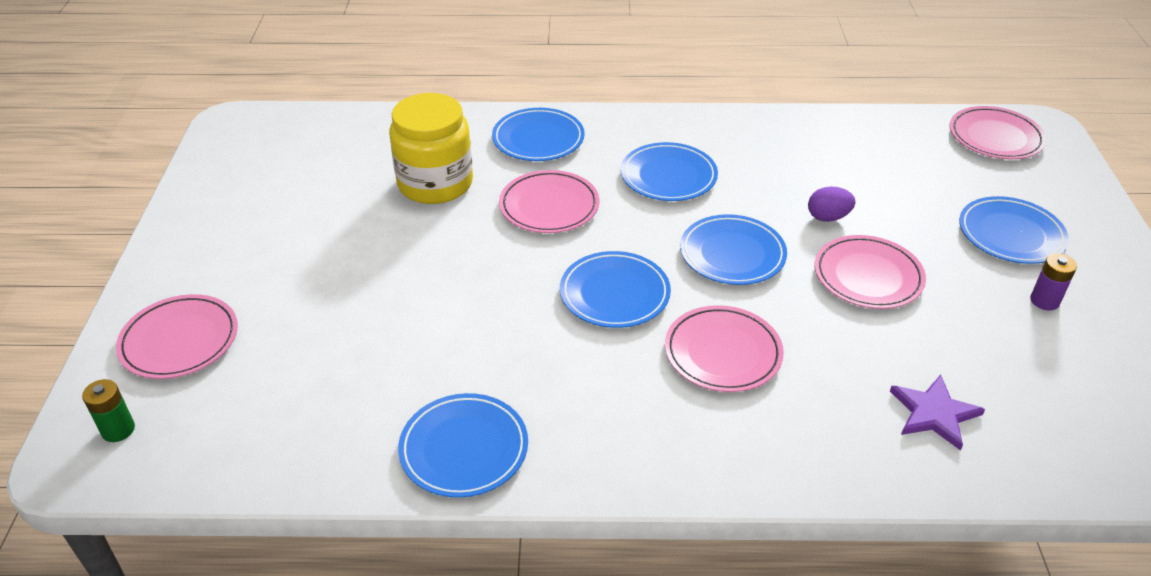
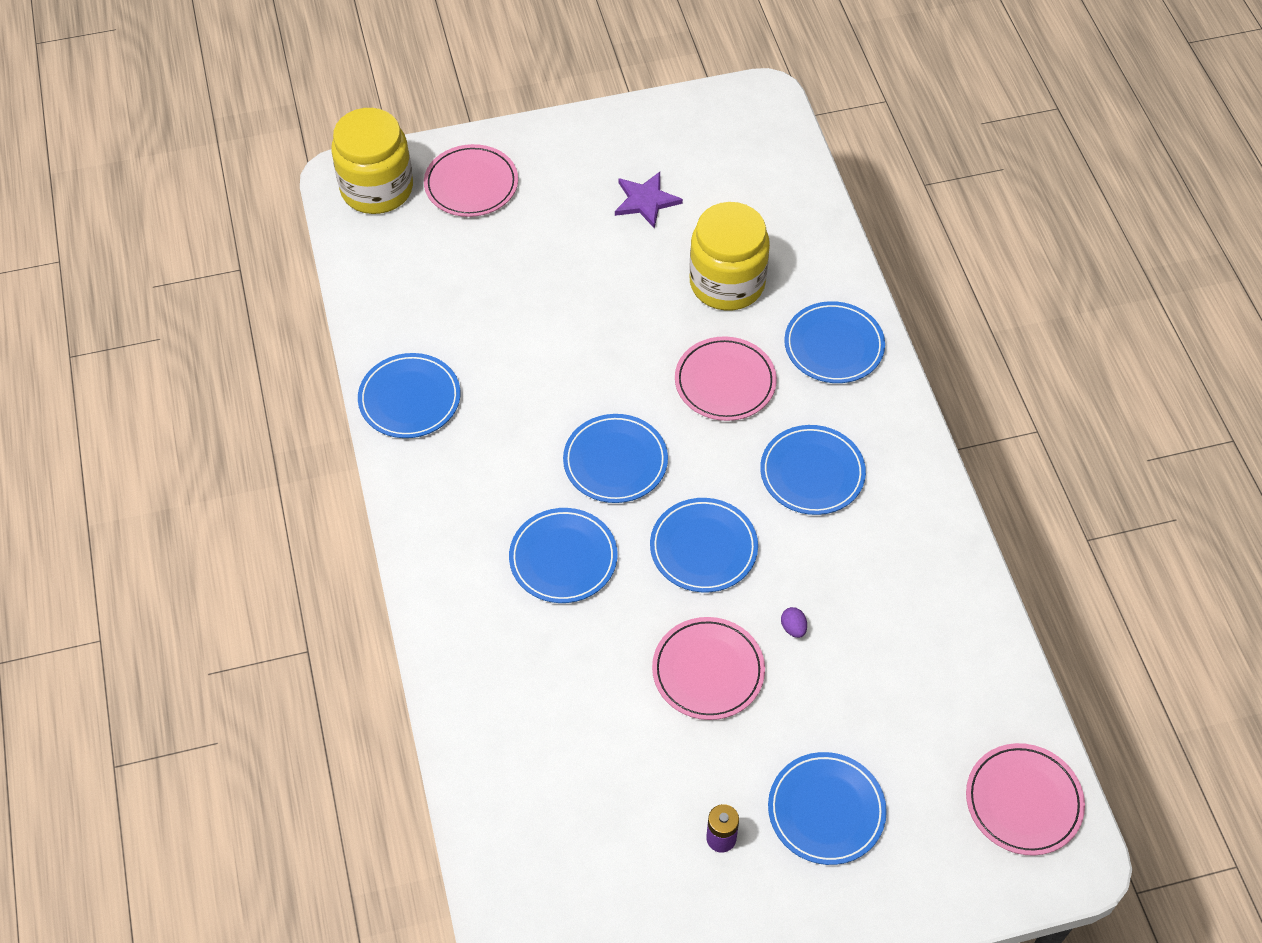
camera: 75 degrees right, 15 degrees up
(118, 430) = (377, 189): green battery -> yellow jar
(722, 352) = (563, 558): pink plate -> blue plate
(828, 217) = (793, 628): purple egg -> purple egg, size x0.66
(934, 413) = (533, 733): purple star -> purple star (645, 201)

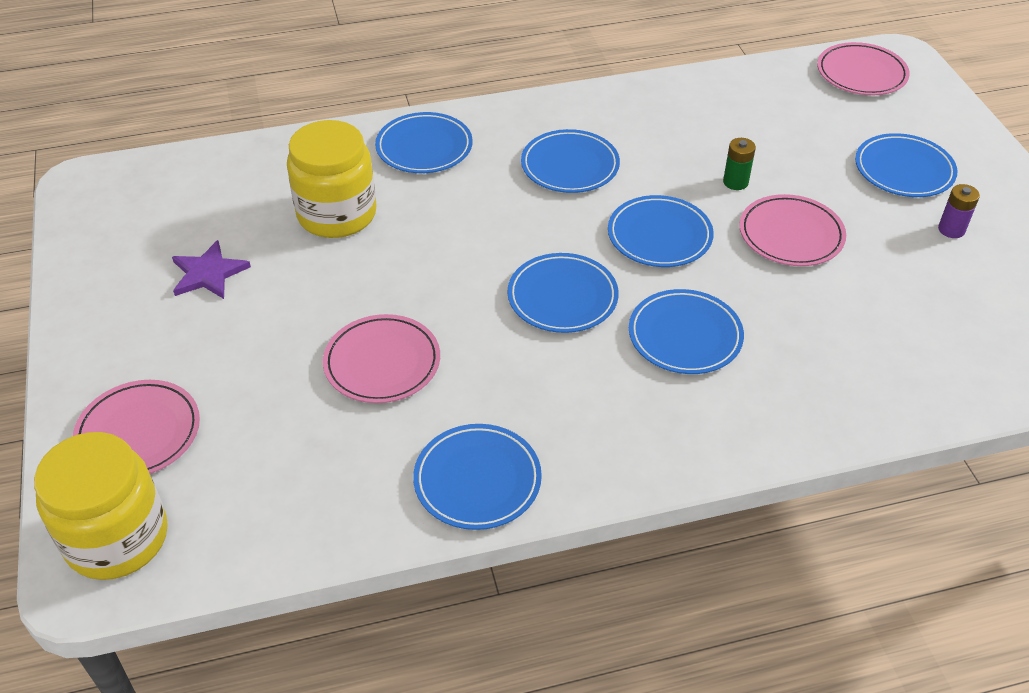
camera: 90 degrees left, 10 degrees down
(725, 382) = (463, 218): pink plate -> pink plate (382, 362)
(793, 628) = (735, 182): purple egg -> green battery

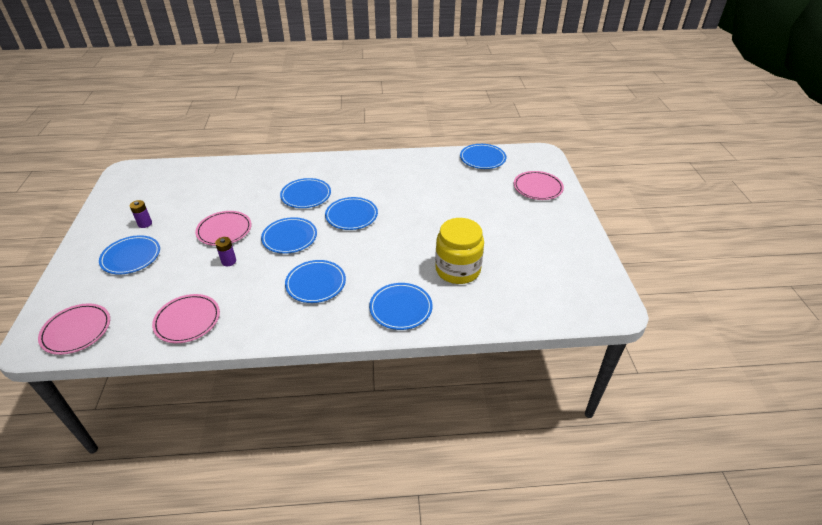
camera: 170 degrees left, 5 degrees down
(117, 538) = (535, 161): yellow jar -> none
(208, 273) = (524, 246): purple star -> none
(382, 362) = (439, 200): pink plate -> pink plate (187, 320)
(477, 480) = (408, 162): blue plate -> blue plate (482, 158)
(735, 182) = (229, 261): green battery -> purple battery

